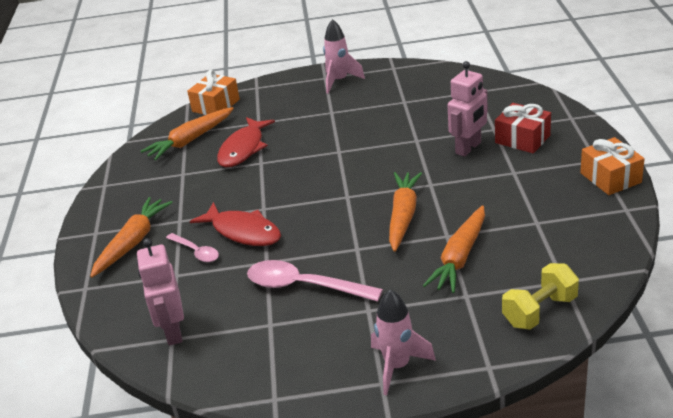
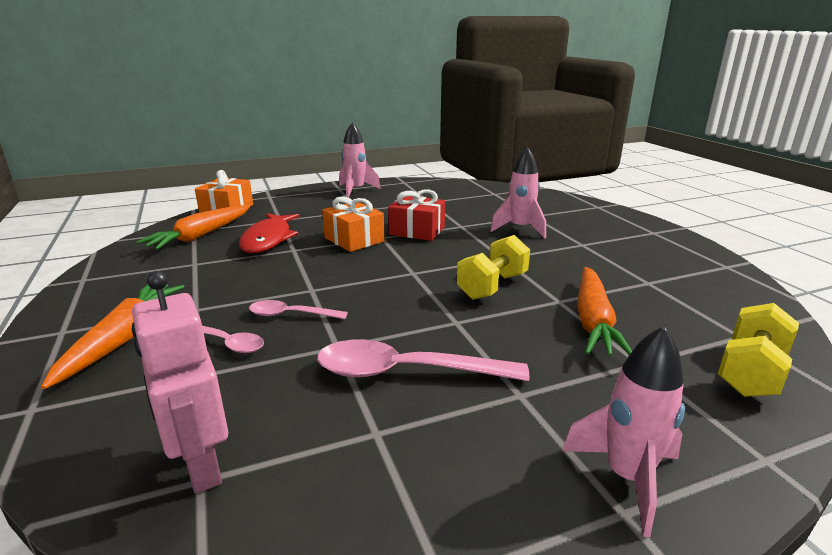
camera: 20 degrees left, 10 degrees down
(243, 232) = (291, 315): red fish -> pink spoon
(403, 216) = (492, 286): orange carrot -> yellow dumbbell
(468, 148) = (520, 229): pink robot -> pink rocket
(522, 139) = (567, 221): red gift -> red gift (417, 231)
(610, 178) = (681, 243): orange gift -> orange gift (354, 239)

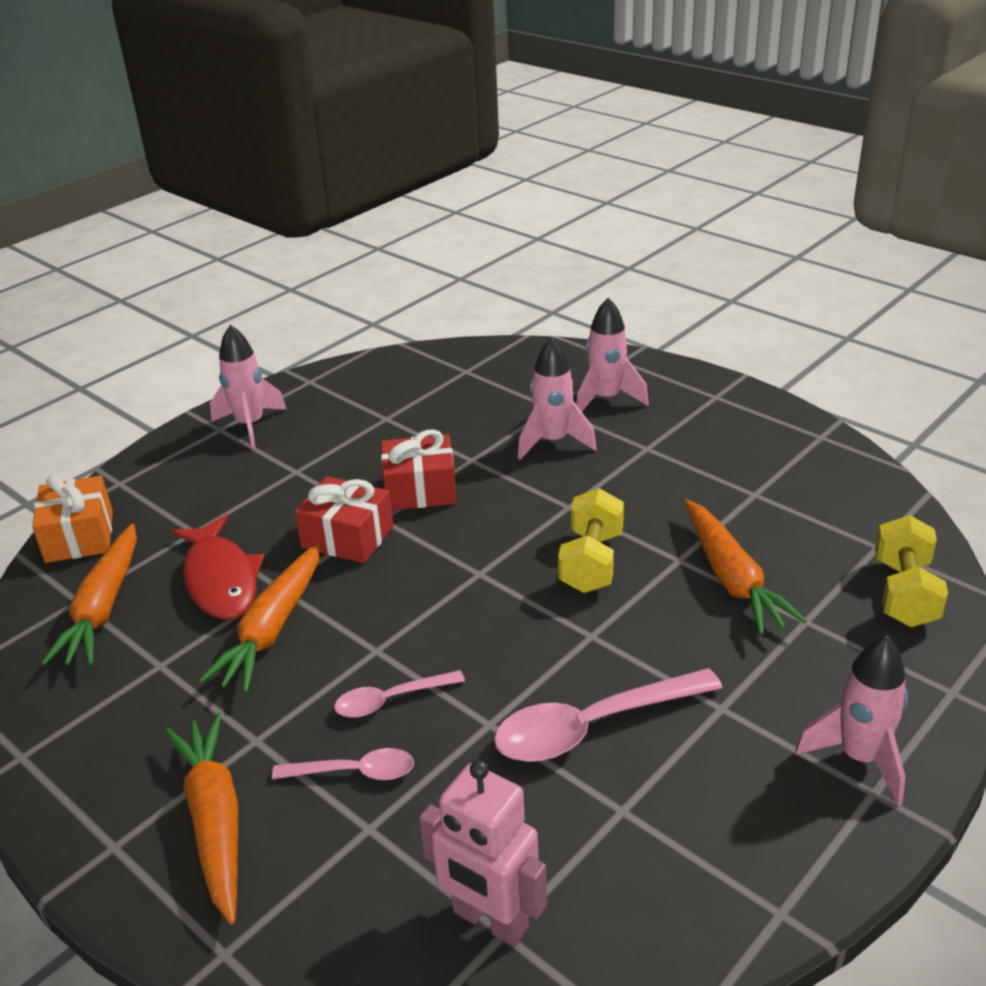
camera: 25 degrees left, 10 degrees up
(268, 265) = (273, 628): none -> orange carrot
(354, 239) = (347, 537): orange gift -> red gift
(572, 219) = (606, 399): none -> pink rocket

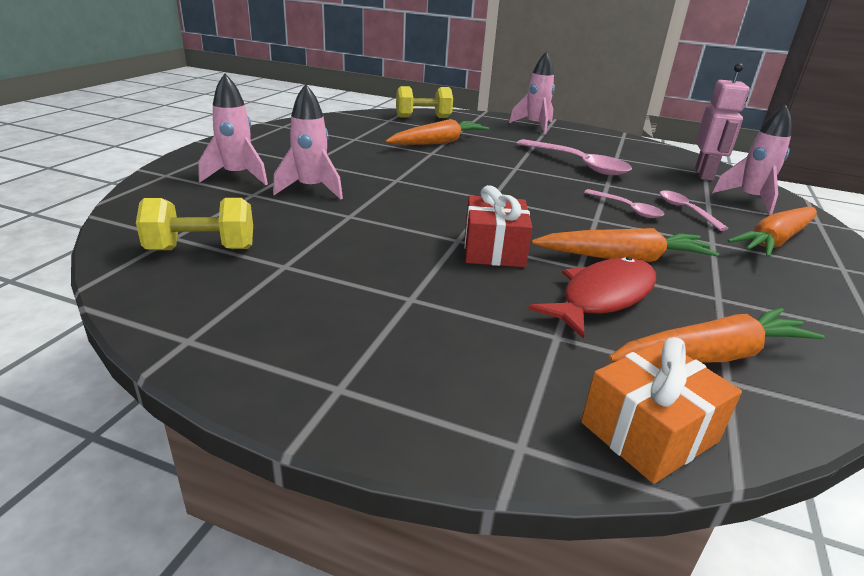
camera: 115 degrees left, 5 degrees down
(250, 425) = (323, 360): pink rocket -> pink rocket (749, 200)
(420, 490) = (406, 230): red gift -> none
(591, 562) = (452, 170): yellow dumbbell -> yellow dumbbell (202, 249)

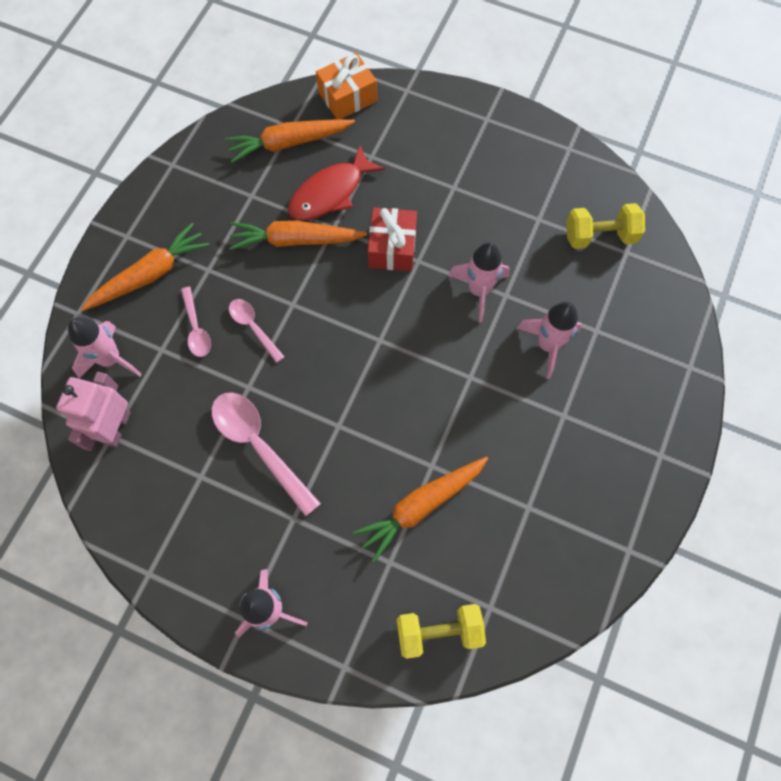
camera: 175 degrees left, 40 degrees up
(237, 176) = (623, 369): pink rocket -> pink rocket (478, 290)

